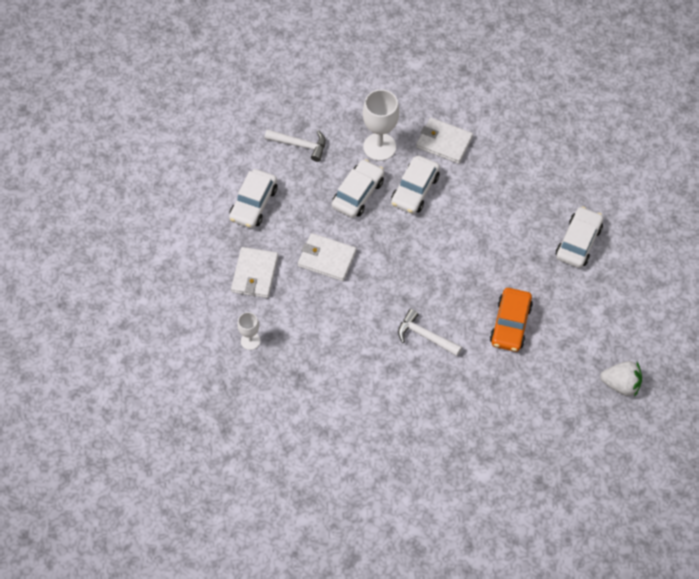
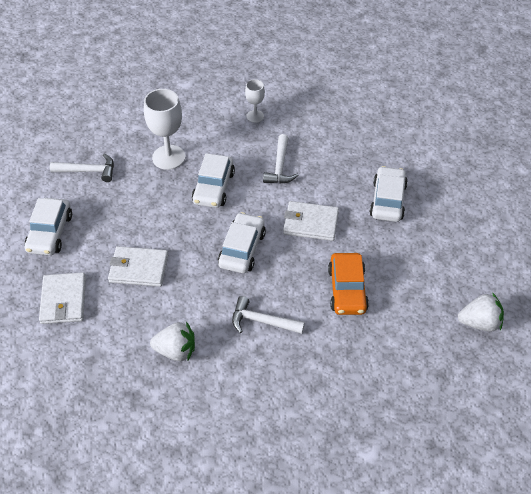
camera: 15 degrees left, 10 degrees down
(250, 341) = (71, 370): white goblet -> white goblet (255, 116)
(343, 345) = (176, 351): none -> white strawberry
(358, 193) = (157, 202): white car -> white car (242, 249)
(444, 142) = (231, 141): white wallet -> white wallet (310, 223)
(484, 181) = (280, 166): none -> white hammer

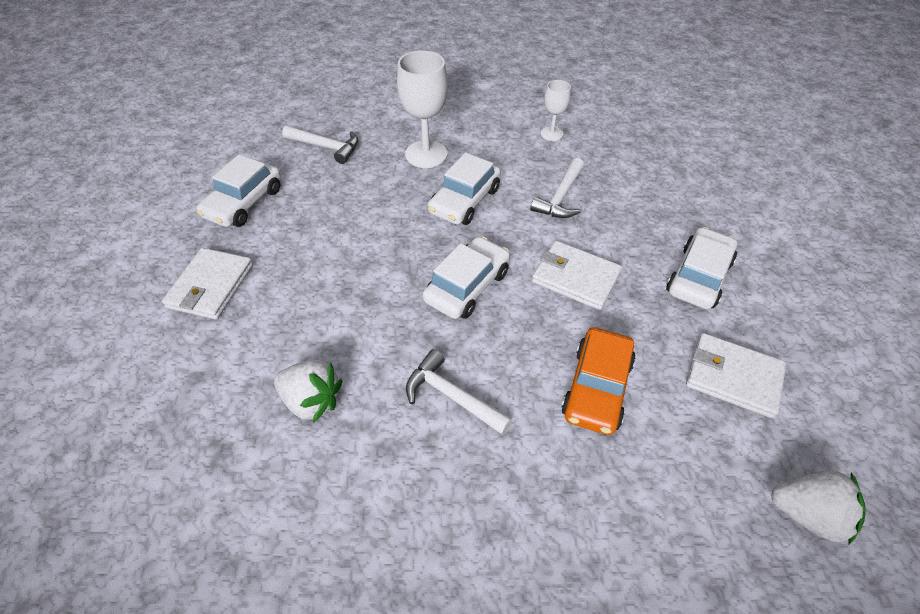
camera: 20 degrees right, 0 degrees up
(138, 268) = (323, 273): white wallet -> white wallet (733, 377)

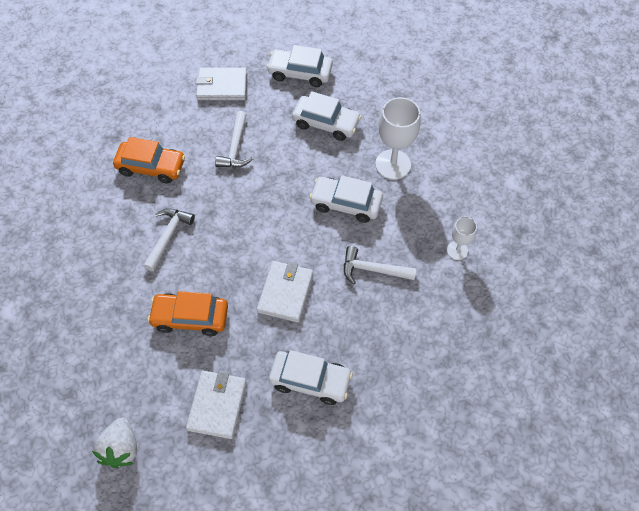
camera: 75 degrees right, 10 degrees up
(312, 400) = (151, 167): white strawberry -> orange car
(326, 147) = (377, 98): white hammer -> white hammer (235, 147)
(467, 286) = (259, 225): white car -> white car (326, 123)

